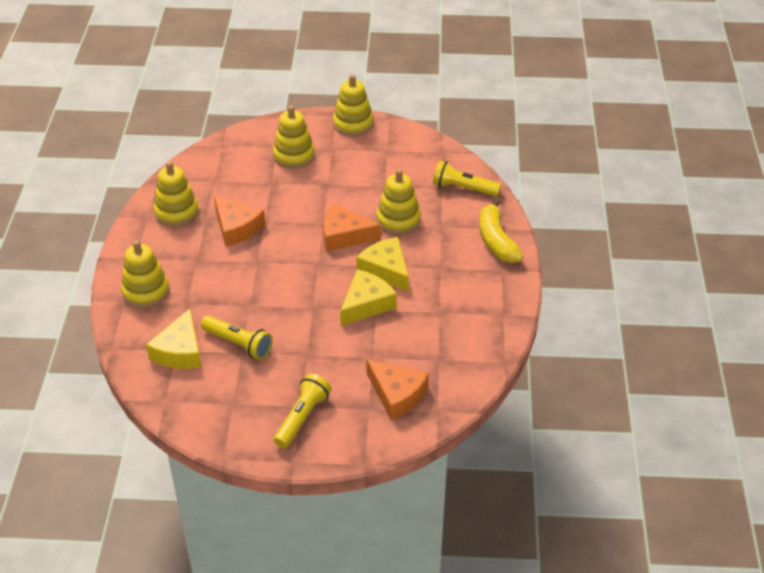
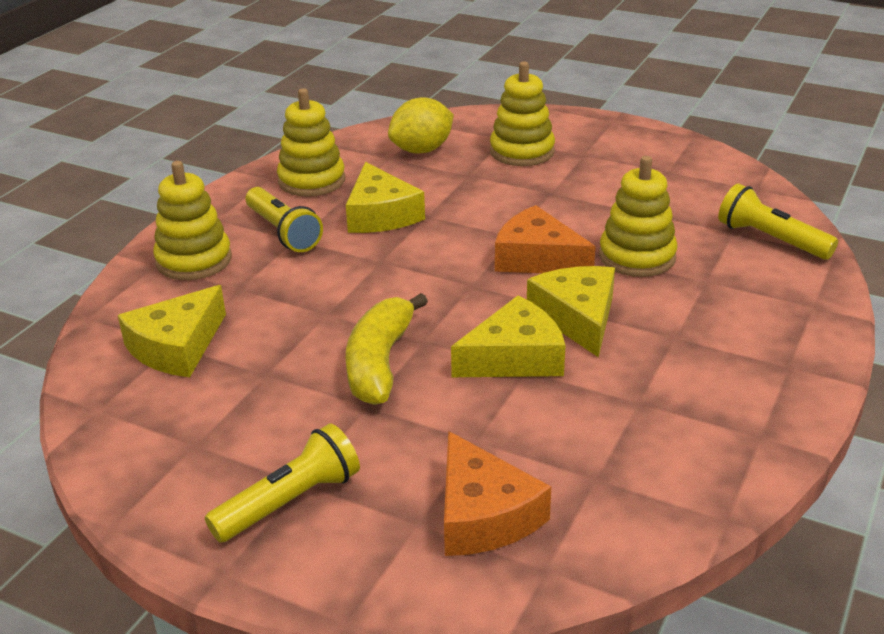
camera: 25 degrees right, 10 degrees down
(231, 169) = (422, 150): none -> yellow lemon
(236, 228) = (380, 214): orange cheese -> yellow cheese
(238, 344) = (270, 360): yellow flashlight -> yellow flashlight (283, 232)
(353, 124) = (632, 133): yellow stacking toy -> none
(496, 240) = (798, 321): yellow banana -> yellow banana (380, 362)

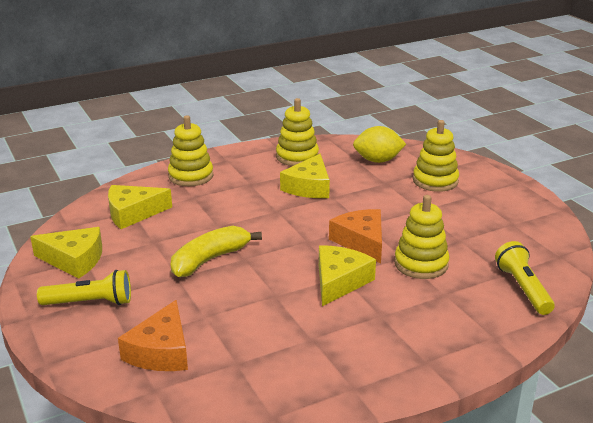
camera: 35 degrees right, 5 degrees down
(283, 232) = (249, 178): yellow flashlight -> none
(515, 357) = (278, 286): yellow cheese -> yellow cheese (74, 260)

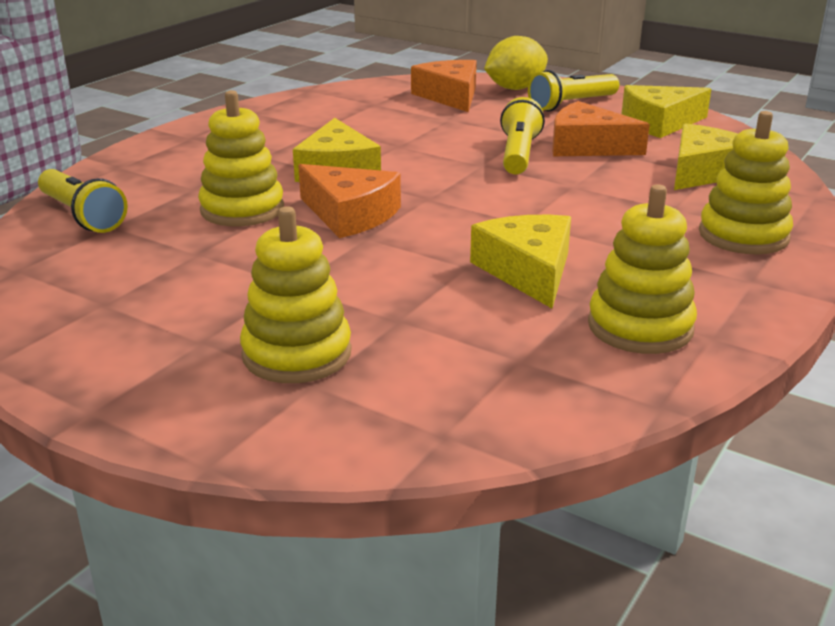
camera: 150 degrees right, 0 degrees up
(158, 253) = (587, 146): none -> orange cheese
(210, 259) = (518, 154): yellow banana -> yellow flashlight
(378, 160) = (465, 371): yellow lemon -> yellow lemon (515, 88)

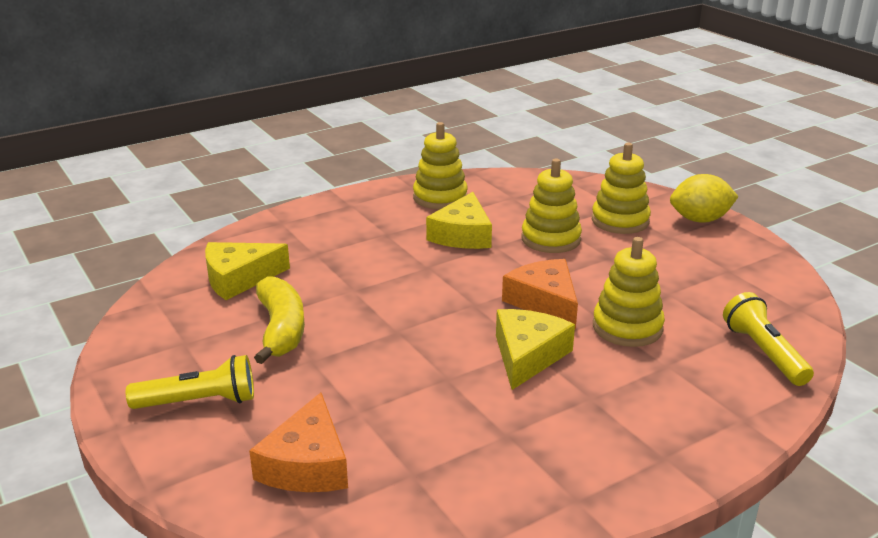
camera: 155 degrees left, 0 degrees up
(515, 88) = (211, 460): yellow lemon -> yellow lemon (700, 220)
(518, 154) = (352, 335): yellow flashlight -> none
(587, 146) = (281, 330): orange cheese -> yellow banana
(659, 123) = (169, 344): yellow cheese -> none
(743, 235) = (307, 227): yellow stacking toy -> yellow stacking toy (550, 239)

